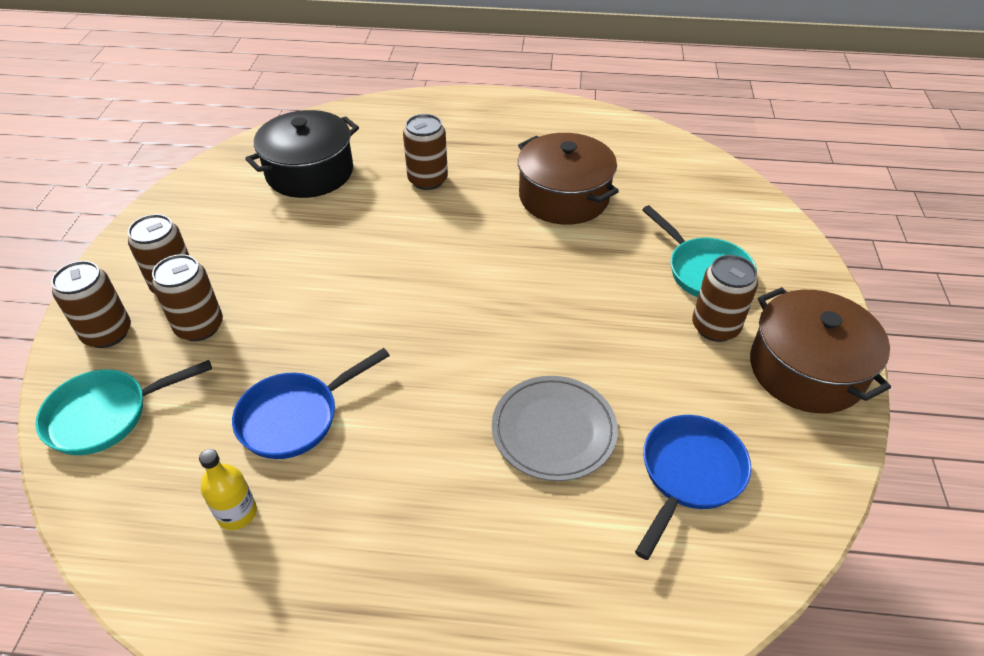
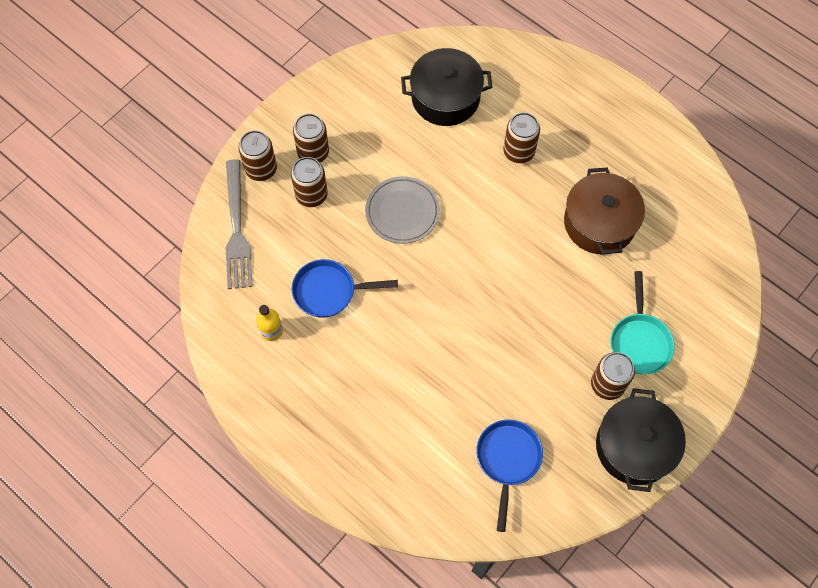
camera: 35 degrees right, 20 degrees up
(105, 415) = (236, 228): turquoise pan -> grey fork
(553, 430) = (457, 388): grey plate -> grey plate (402, 212)
(689, 474) = (508, 460): blue pan -> blue pan turned 60 degrees counterclockwise
(806, 369) = (634, 446): brown pot -> black pot

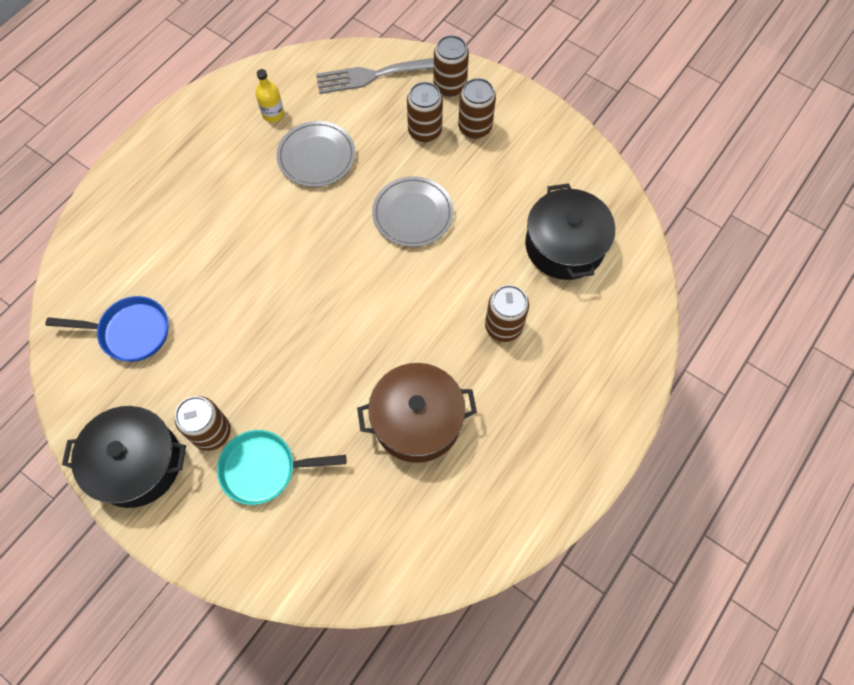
camera: 85 degrees right, 0 degrees up
(329, 291) = (316, 156): blue pan -> grey plate

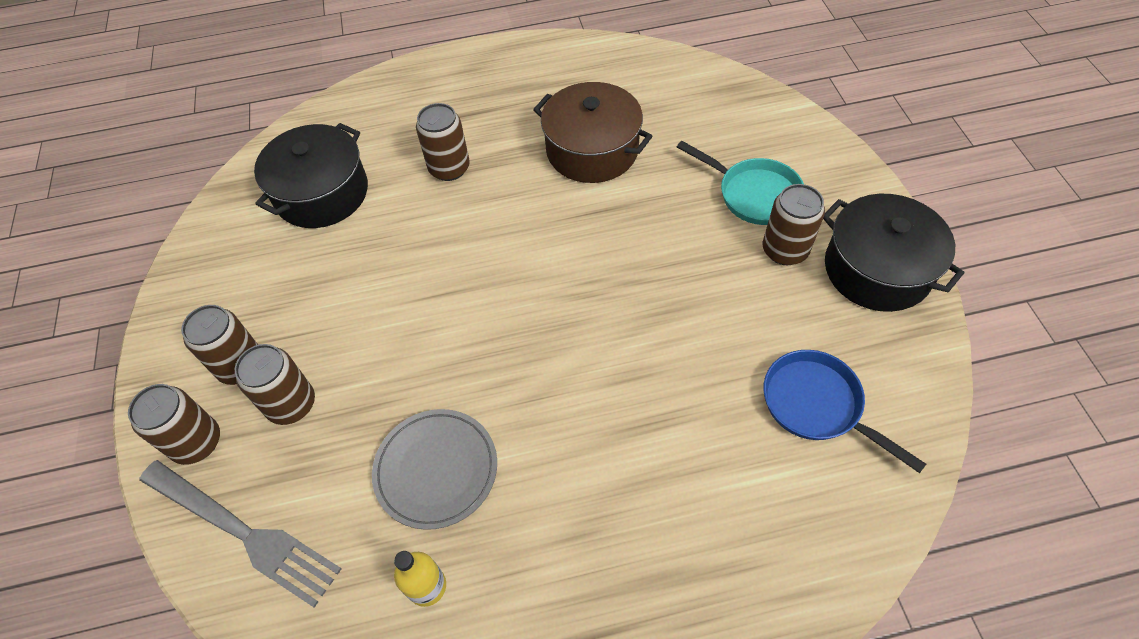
camera: 135 degrees left, 10 degrees down
(413, 214) = (411, 318): grey plate -> none

